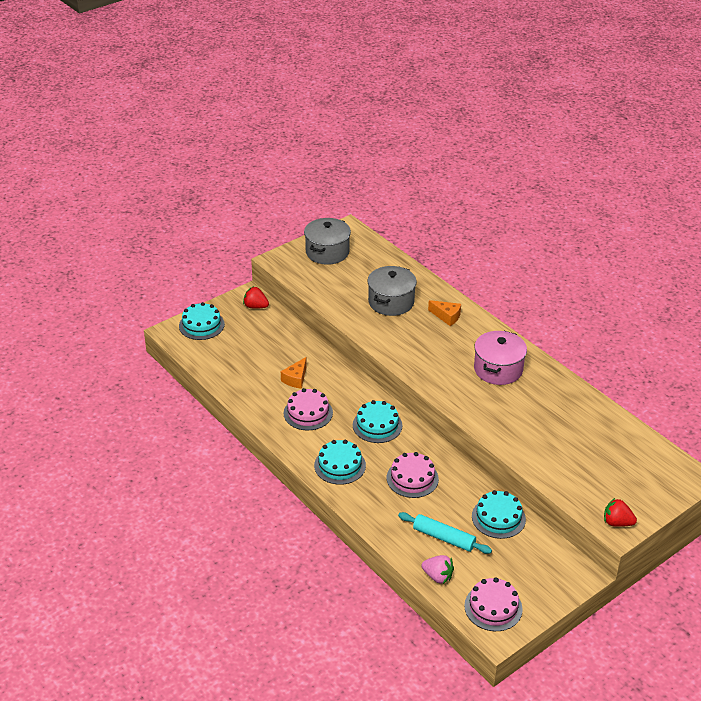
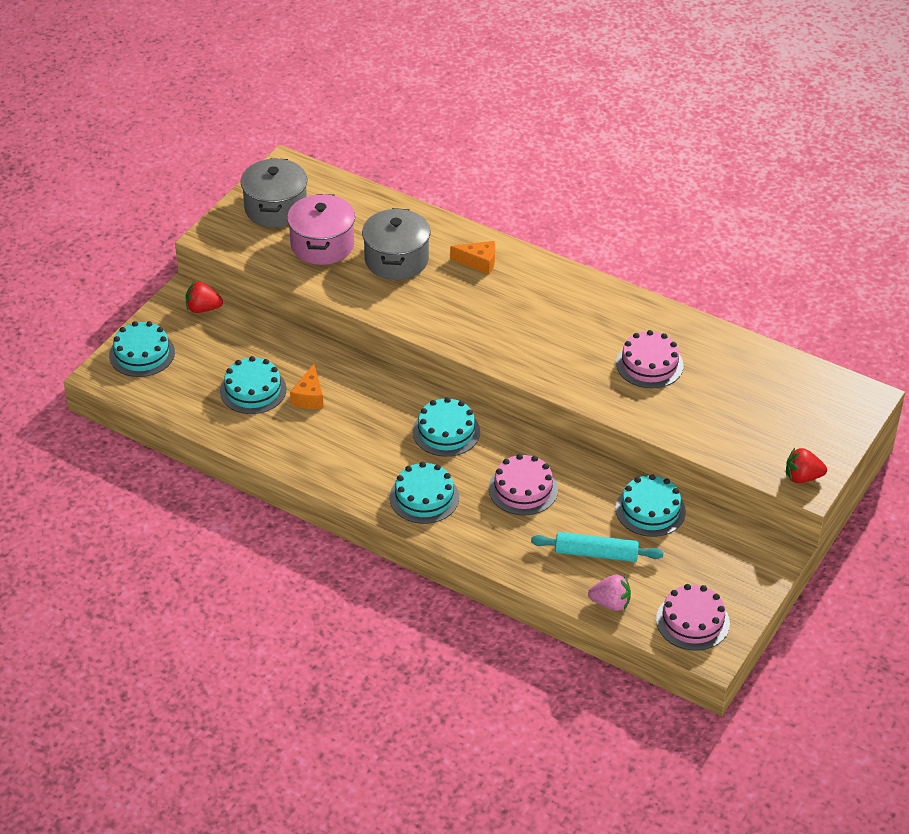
camera: 20 degrees left, 5 degrees up
(261, 365) = (253, 390): none -> turquoise cake
(308, 413) = (348, 439): pink cake -> pink cake (649, 364)
(498, 369) = (576, 318): pink pot -> pink pot (322, 245)

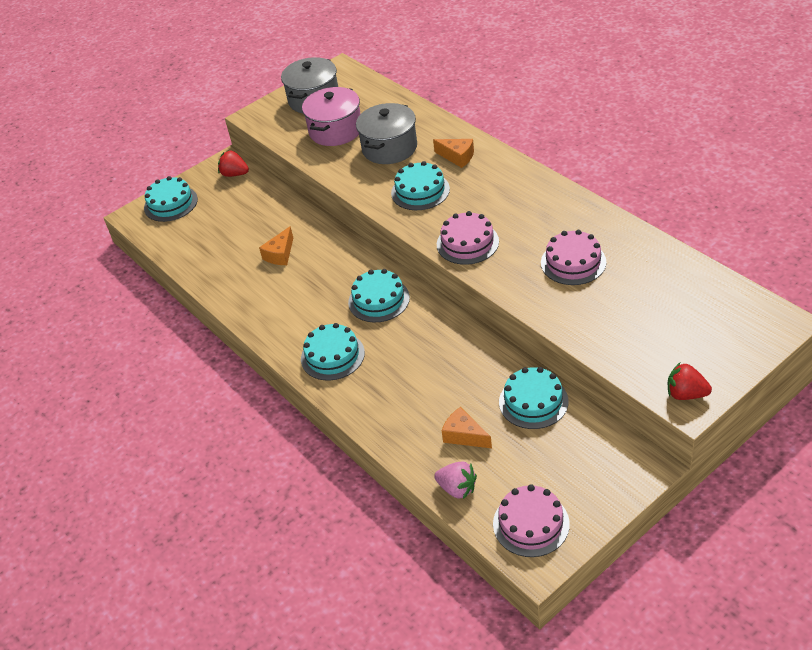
camera: 25 degrees right, 0 degrees up
(253, 390) = (239, 243): turquoise cake -> turquoise cake (420, 191)
(523, 489) = (423, 362): pink cake -> pink cake (467, 243)
(596, 553) = (464, 436): turquoise rolling pin -> orange cheese

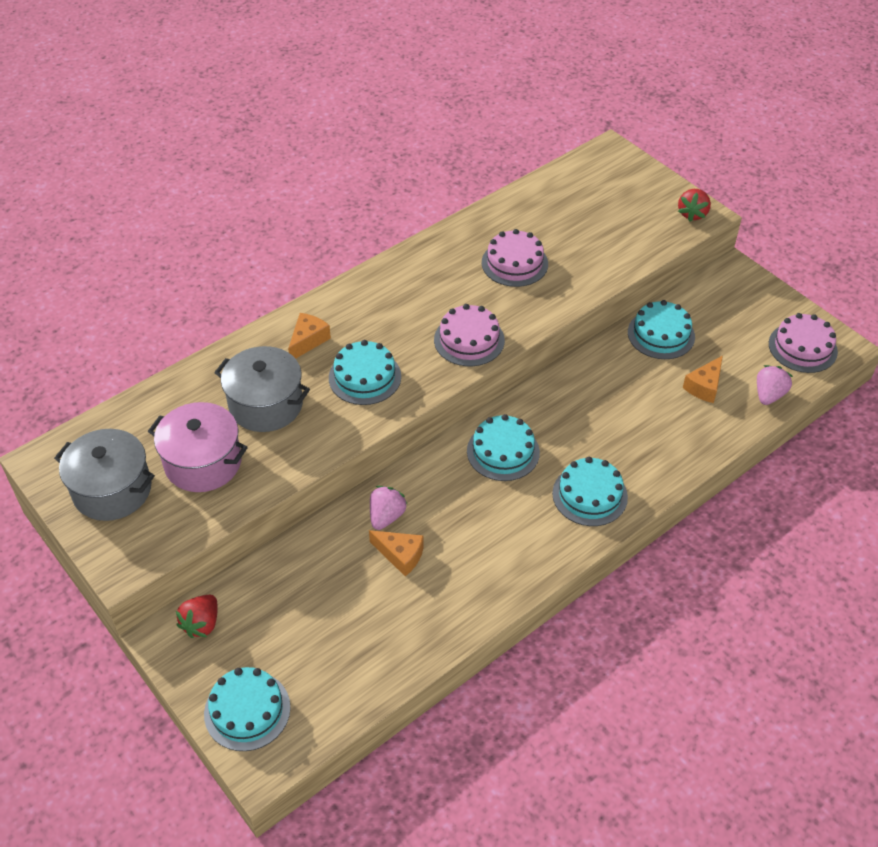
camera: 95 degrees left, 5 degrees up
(315, 243) = (386, 516): none -> pink strawberry

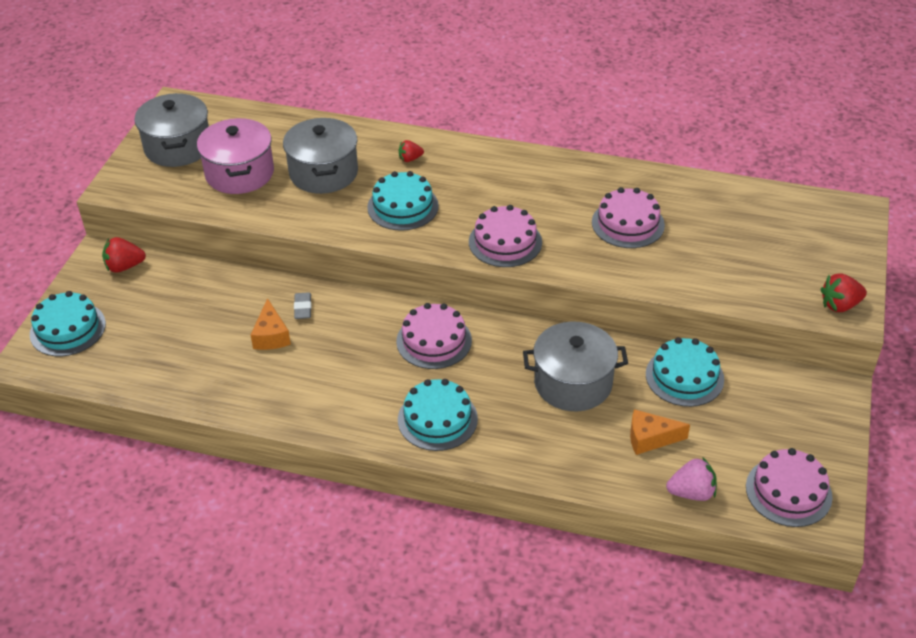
camera: 55 degrees right, 5 degrees down
(308, 341) = (410, 159): orange cheese -> red strawberry
(386, 516) = (303, 308): pink strawberry -> grey eraser
(503, 451) = (434, 341): turquoise cake -> pink cake
(617, 396) = (573, 383): none -> grey pot

